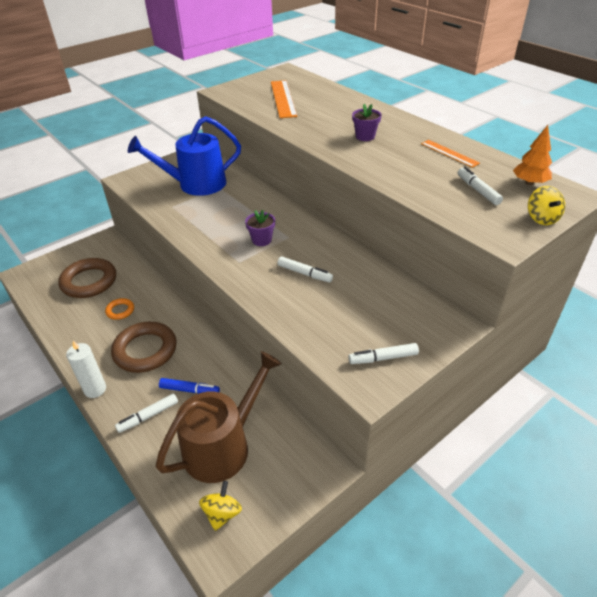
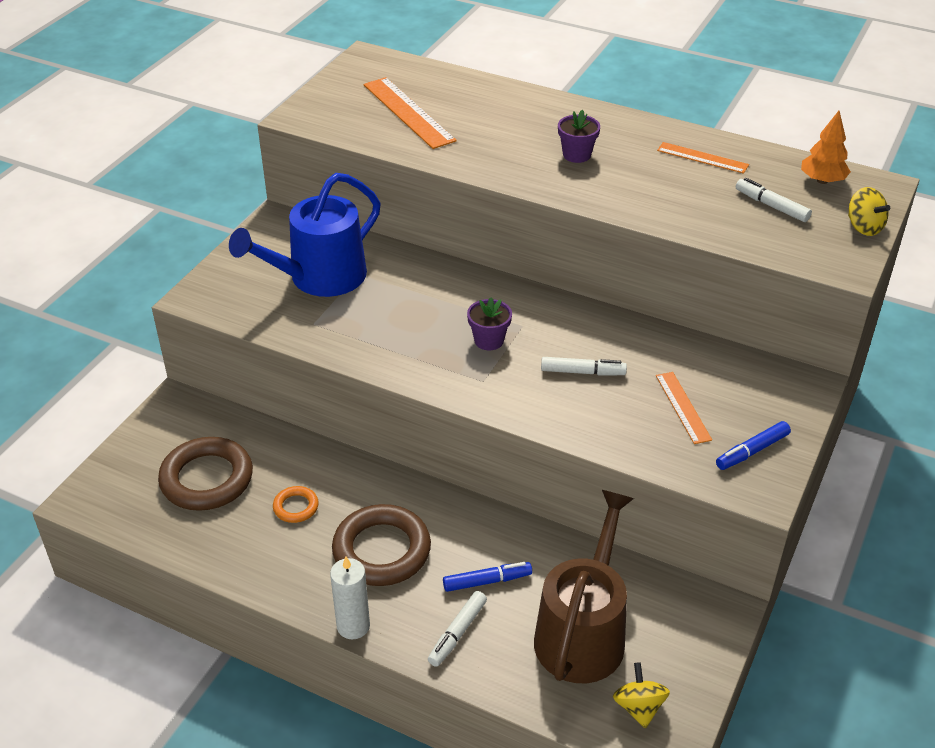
camera: 25 degrees left, 0 degrees up
(355, 314) = (683, 407): none -> orange ruler
(383, 358) = (752, 451): white marker -> blue marker

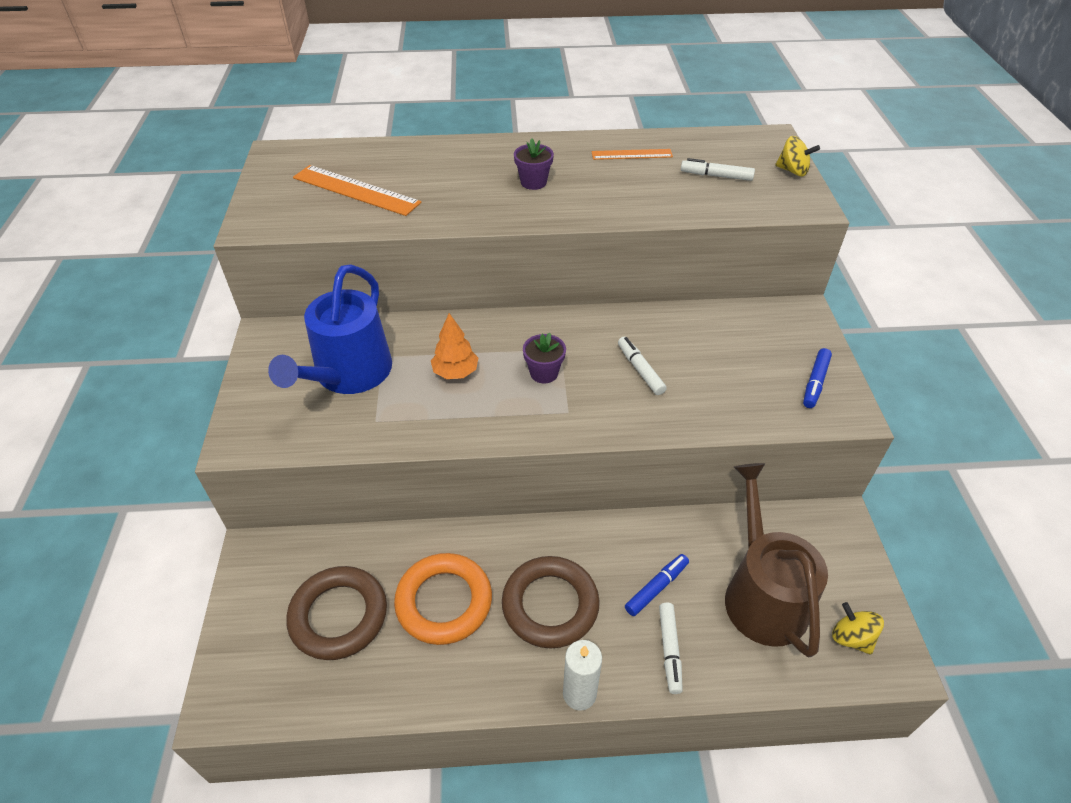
camera: 30 degrees left, 5 degrees up
(296, 507) = (444, 602): orange ring -> orange ring, size x2.09
(582, 372) = (640, 370): white marker -> white marker turned 90 degrees counterclockwise
(683, 407) = (737, 367): orange ruler -> none
(822, 181) = (731, 145): orange tree -> orange tree (455, 372)

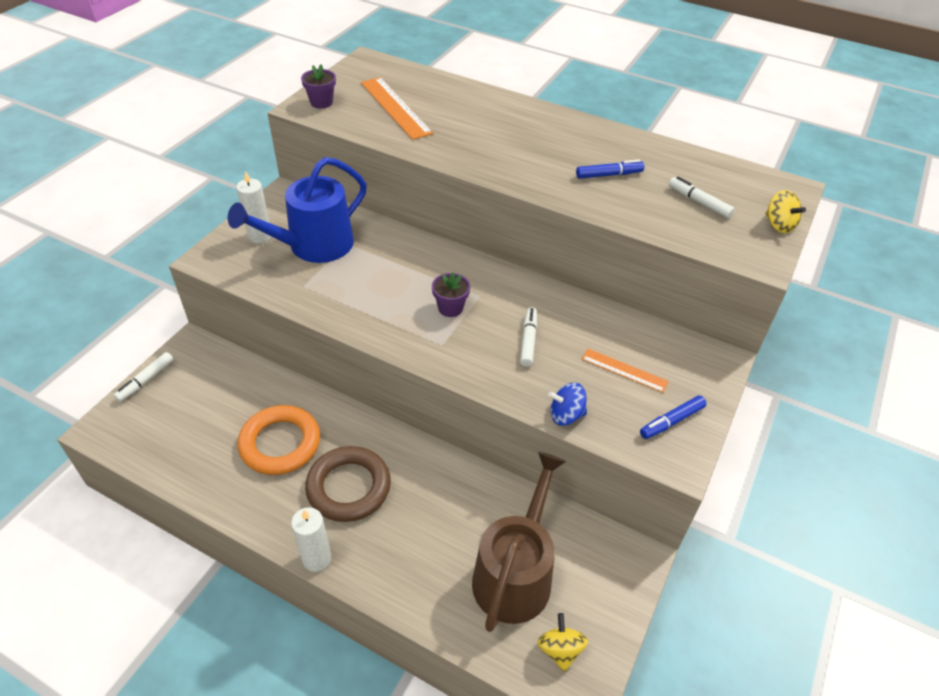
camera: 30 degrees right, 0 degrees up
(278, 390) = (260, 236): none -> white candle
(339, 616) = (208, 414): brown ring -> none
(455, 372) = (387, 278): orange tree -> none
(533, 182) = (534, 150): purple flower pot -> purple flower pot (321, 102)
(632, 154) = (641, 157): orange ruler -> orange ruler (624, 370)
(656, 588) = (436, 520): blue marker -> blue marker (609, 175)
(669, 650) = (406, 569): white marker -> white marker (146, 380)
(731, 421) = (566, 415): none -> blue spinning top

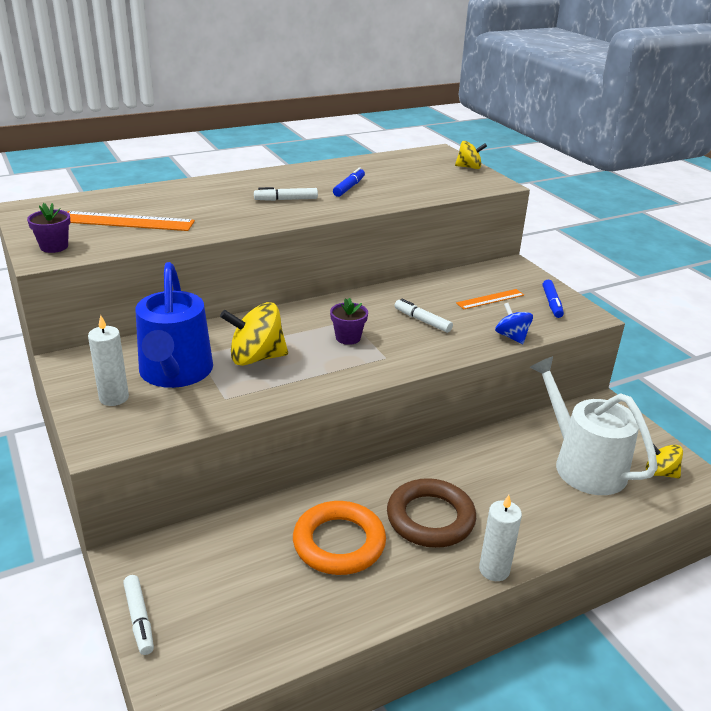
camera: 55 degrees left, 15 degrees down
(370, 273) = (256, 358): none -> yellow spinning top
(515, 574) = (583, 464): brown watering can -> white watering can
(566, 415) = (512, 337): blue spinning top -> blue spinning top turned 120 degrees clockwise
(699, 202) = (418, 176): white marker -> white marker (286, 200)

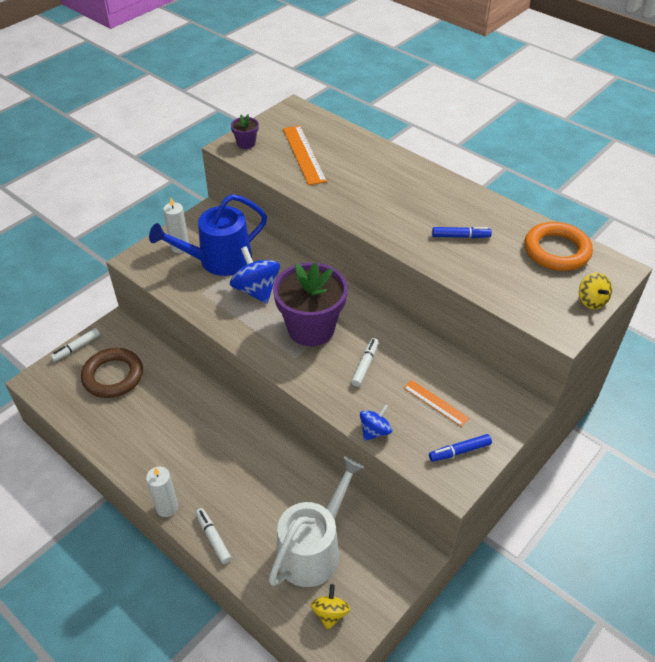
camera: 70 degrees right, 15 degrees up
(256, 358) = (256, 290): yellow spinning top -> blue spinning top
(286, 200) = (403, 210): white marker -> white marker (213, 538)
(339, 543) = (163, 414): orange ring -> orange ring (556, 251)
(348, 338) = (311, 328): purple flower pot -> purple flower pot, size x2.30
(430, 518) = (205, 458): brown ring -> brown ring (113, 376)

